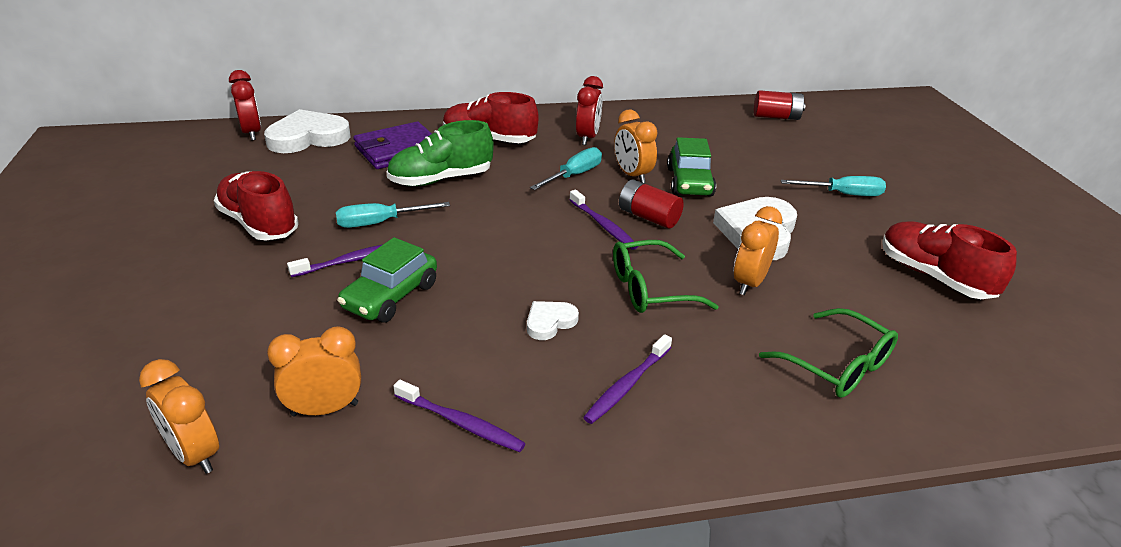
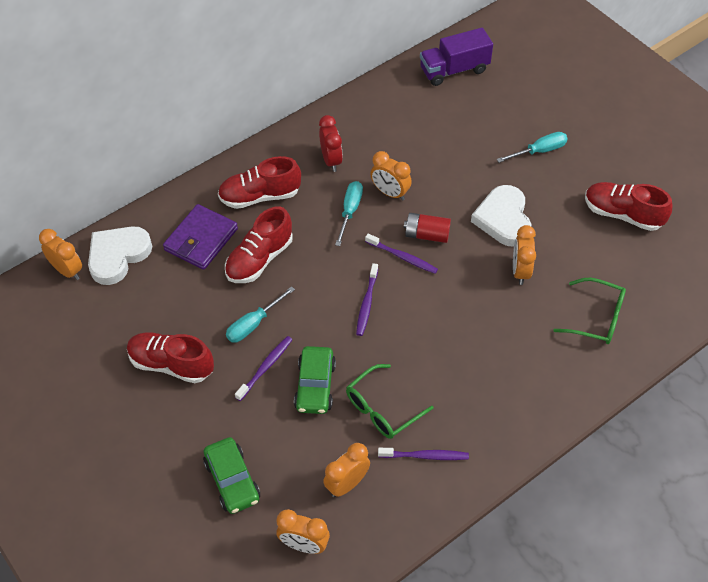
camera: 25 degrees left, 20 degrees up
(252, 133) = (67, 270): red clock -> orange clock
(441, 179) = (259, 259): green shoe -> red shoe
(550, 322) = (424, 361): white heart -> none
(627, 385) = (495, 387): purple toothbrush -> purple toothbrush (367, 303)
(649, 289) = (465, 304): green glasses -> green glasses (382, 409)
(689, 182) = (433, 183): green car -> green car (232, 480)
(776, 117) = (454, 70): red battery -> purple truck

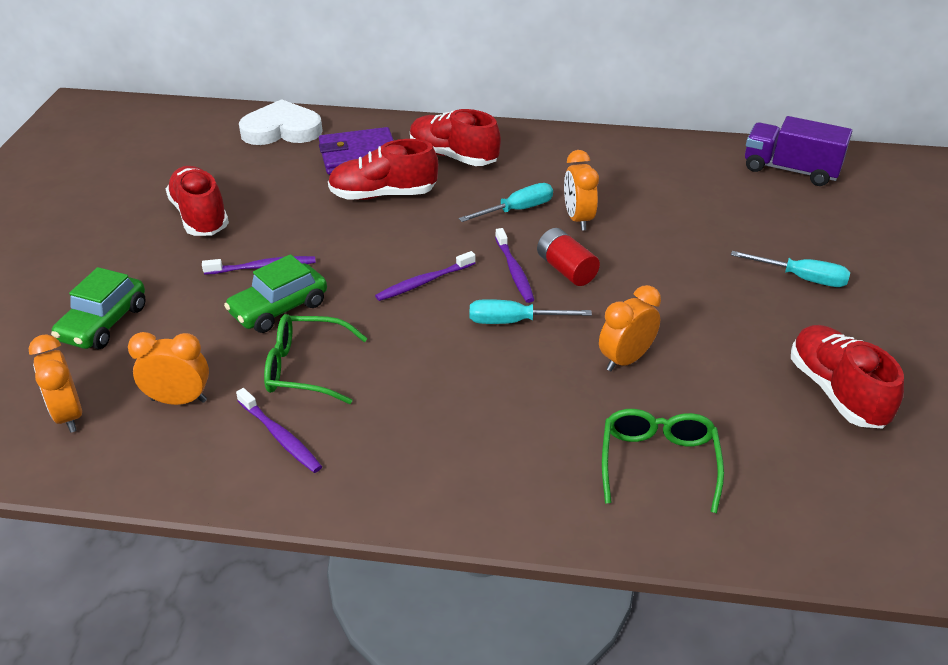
camera: 45 degrees right, 15 degrees down
(67, 270) = (233, 118): orange clock -> none
(253, 324) = (304, 233): turquoise screwdriver -> turquoise screwdriver (514, 322)
(331, 160) = (557, 168): red clock -> none
(503, 219) = (672, 307): white heart -> none
(597, 318) = (658, 462): green glasses -> green glasses turned 150 degrees counterclockwise

